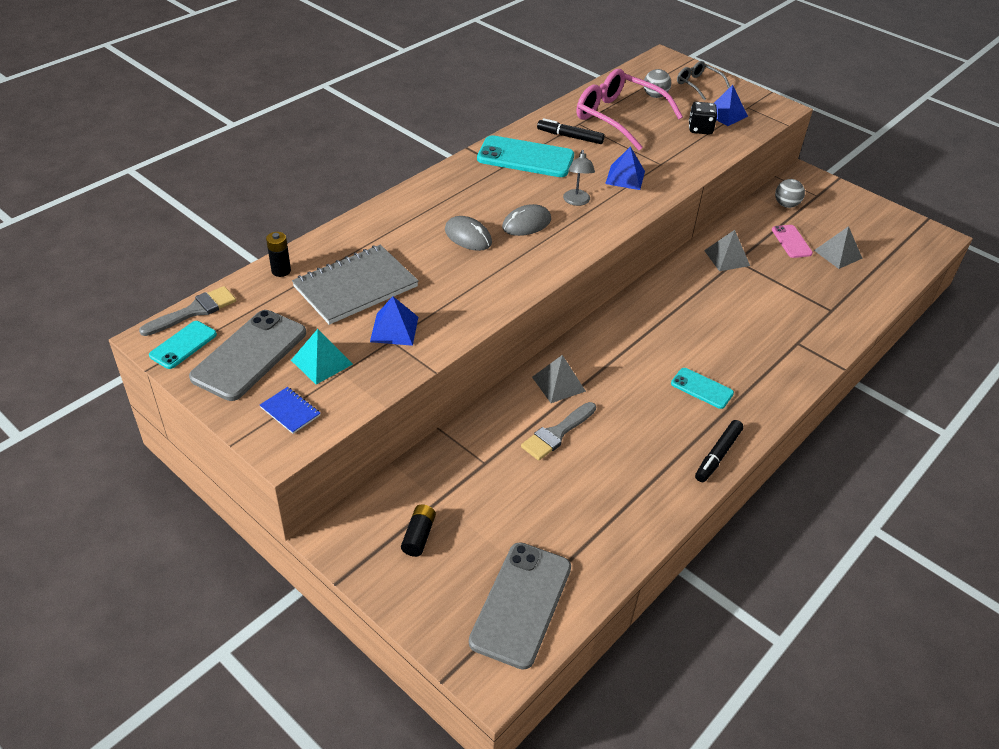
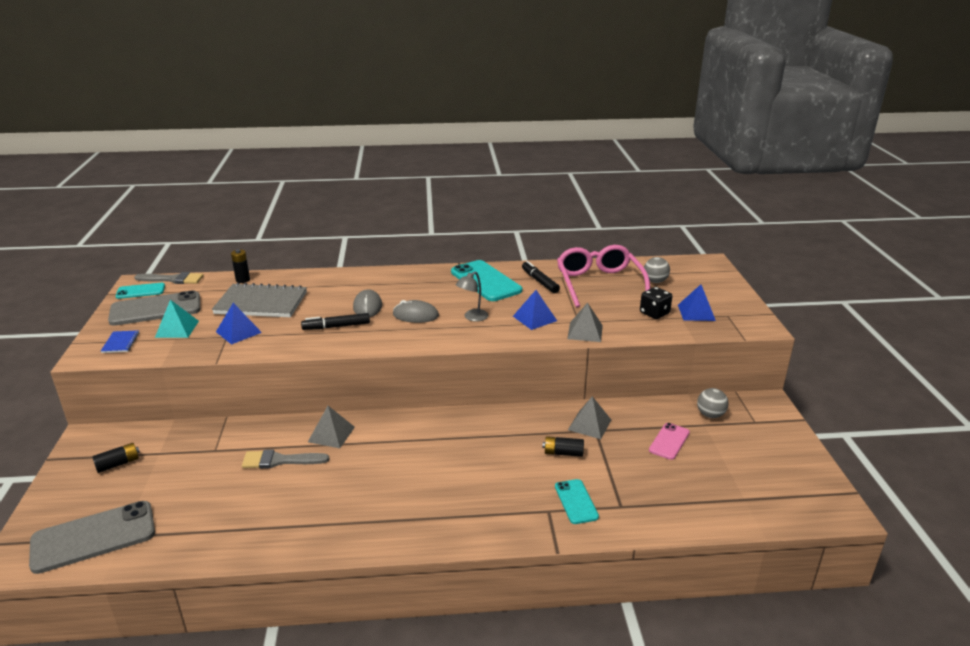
camera: 45 degrees right, 15 degrees down
(698, 85) = (707, 287): grey glasses -> none
(702, 388) = (418, 494): turquoise phone -> turquoise phone (576, 501)
(717, 455) = (352, 542): black marker -> black marker (336, 326)
(743, 292) = (563, 453): none -> black battery
(838, 254) = (700, 471): grey pyramid -> grey pyramid (585, 332)

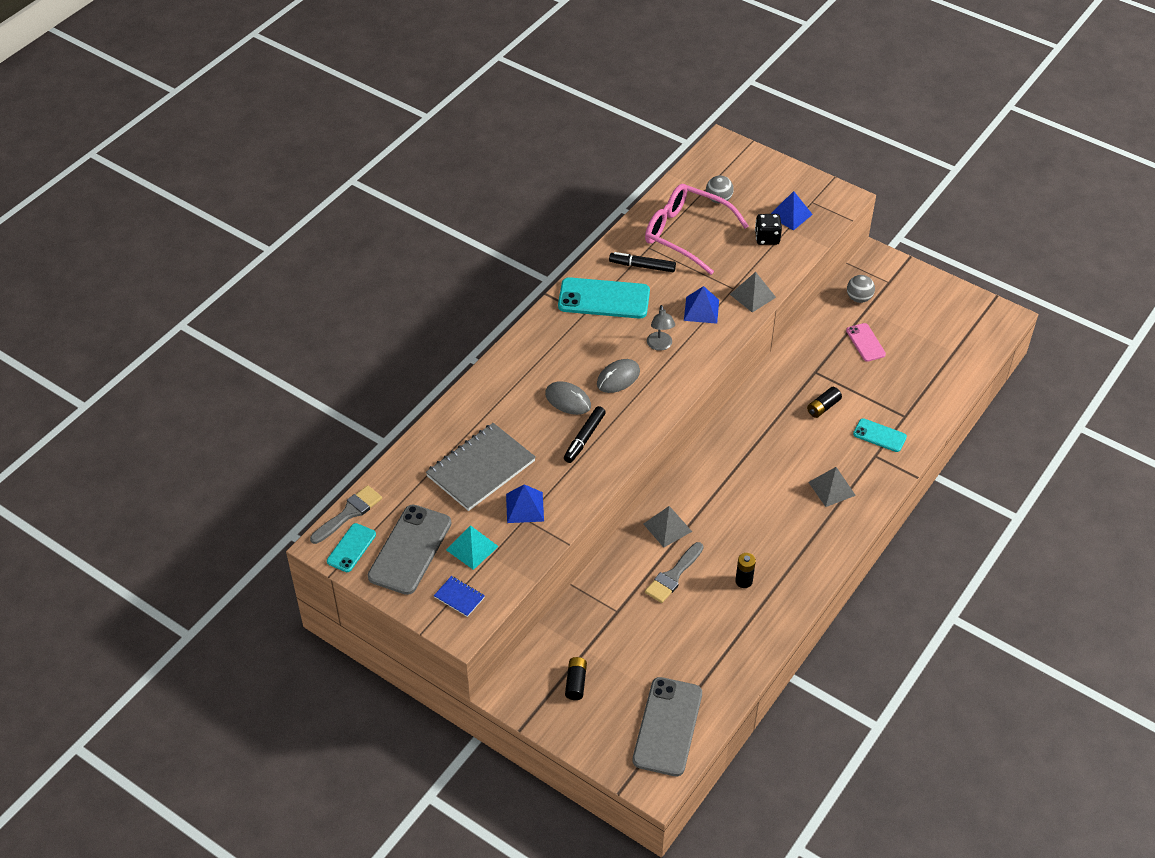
camera: 50 degrees left, 20 degrees up
(243, 280) = (411, 461): black battery -> black battery (743, 581)
(589, 424) = (805, 370): grey pyramid -> grey pyramid (831, 488)

